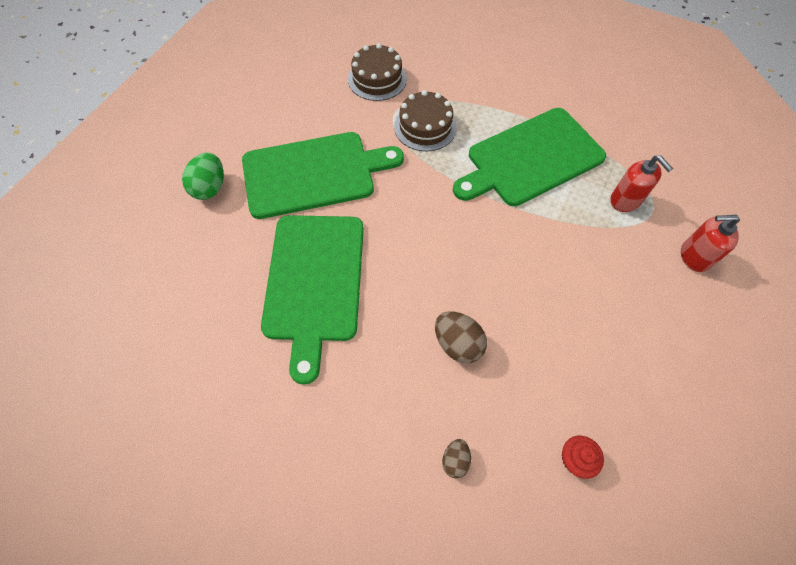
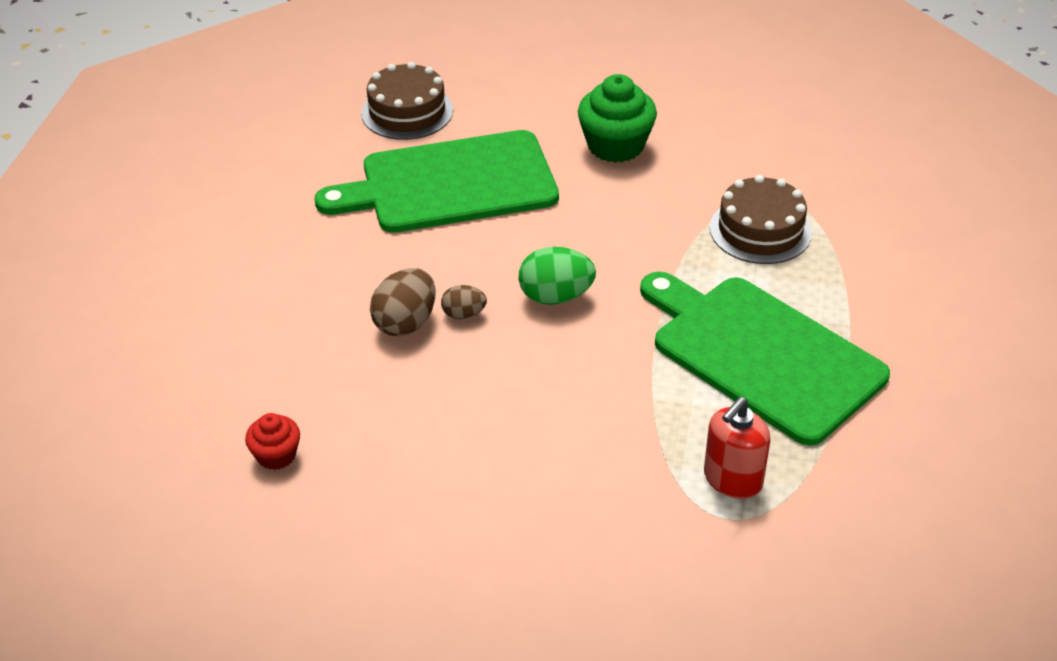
camera: 75 degrees right, 20 degrees down
(210, 187) = (552, 71): green egg -> green egg (556, 296)
(314, 174) = (615, 146): green cutting board -> green cupcake
(377, 79) = (827, 165): brown cake -> brown cake (407, 112)
(455, 460) = (252, 345): brown egg -> brown egg (464, 314)
(694, 256) = (655, 577): red soap dispenser -> none

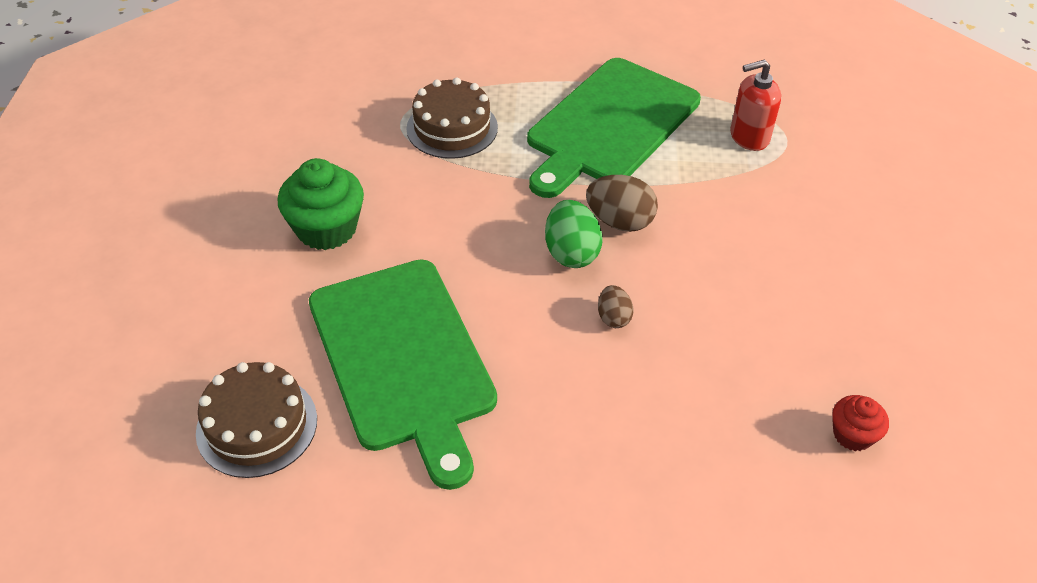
camera: 100 degrees left, 5 degrees up
(405, 323) = (638, 362): brown egg -> brown egg (619, 221)
(732, 479) = (749, 137): red soap dispenser -> red soap dispenser turned 135 degrees clockwise

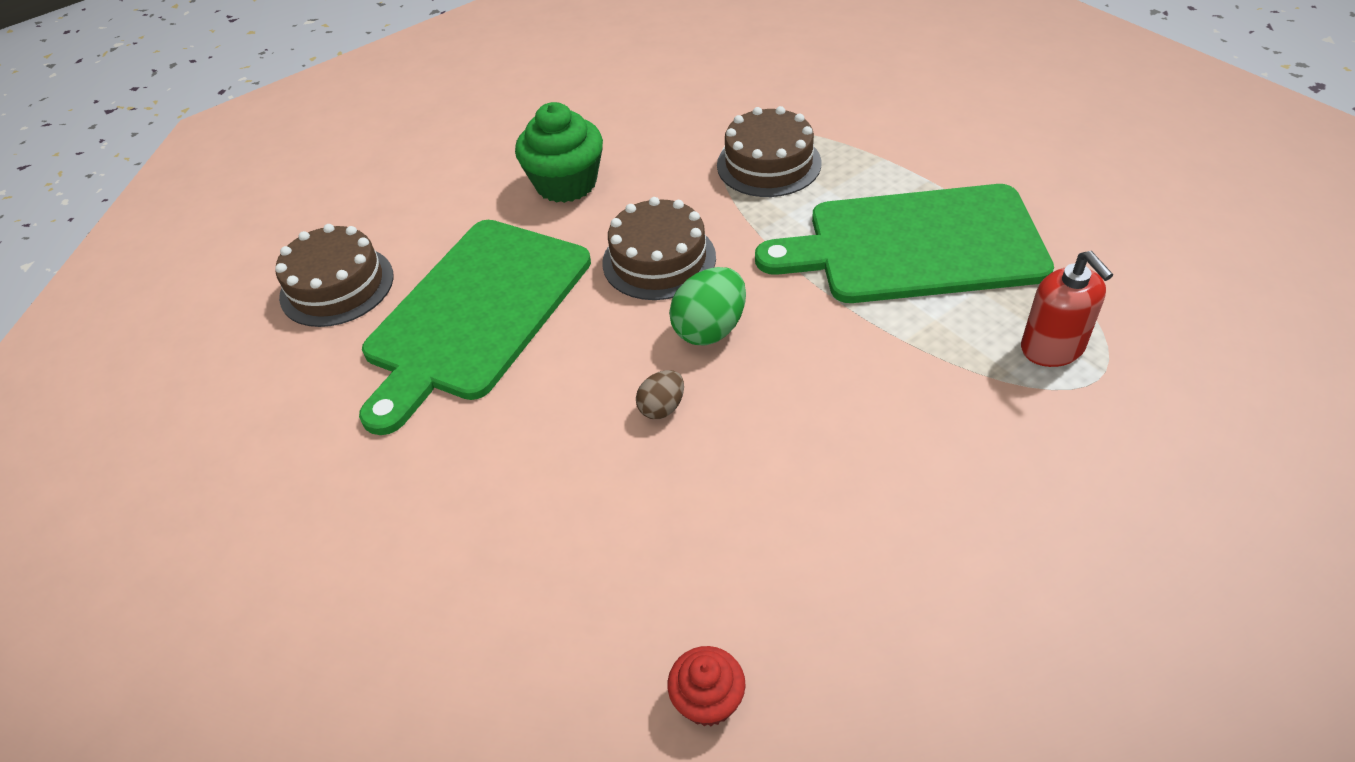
camera: 55 degrees right, 0 degrees up
(475, 234) = (659, 260): none -> brown cake
(619, 221) = (792, 334): brown egg -> none
(749, 137) = (1052, 348): red soap dispenser -> red soap dispenser turned 150 degrees counterclockwise

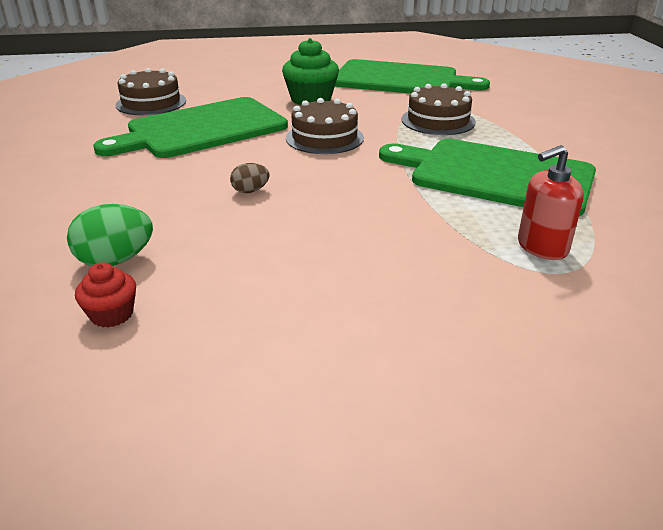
camera: 25 degrees right, 15 degrees down
(647, 91) = (400, 80): none -> green cutting board
(710, 329) = (318, 171): green egg -> green egg (116, 260)
(1052, 348) = (542, 247): red soap dispenser -> red soap dispenser turned 60 degrees clockwise

